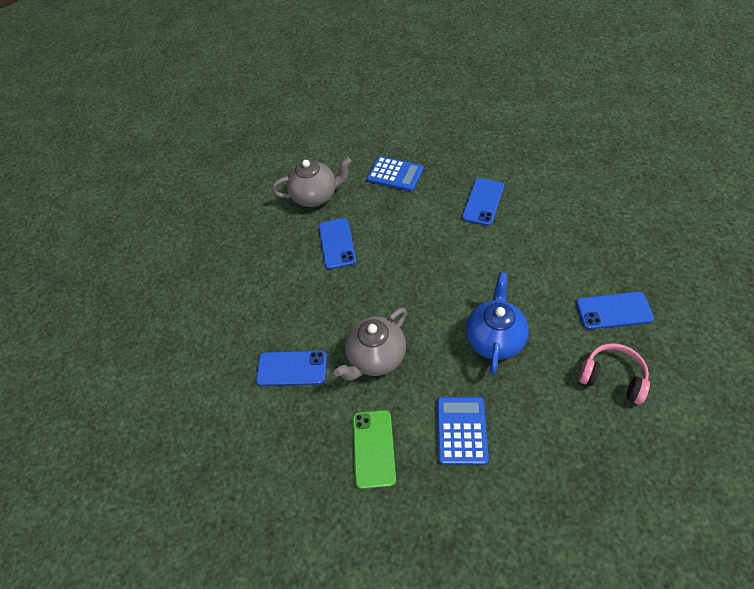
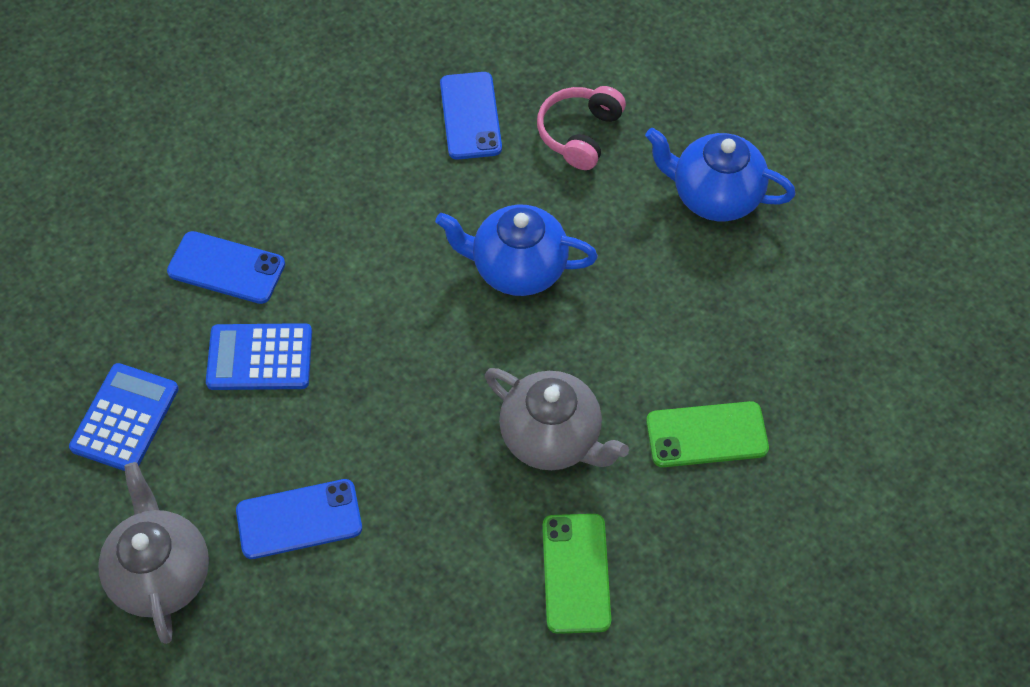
camera: 100 degrees left, 5 degrees up
(292, 368) = (576, 573): blue phone -> green phone
(461, 430) = (669, 318): blue calculator -> blue calculator (260, 357)
(571, 470) = (714, 196): none -> blue teapot

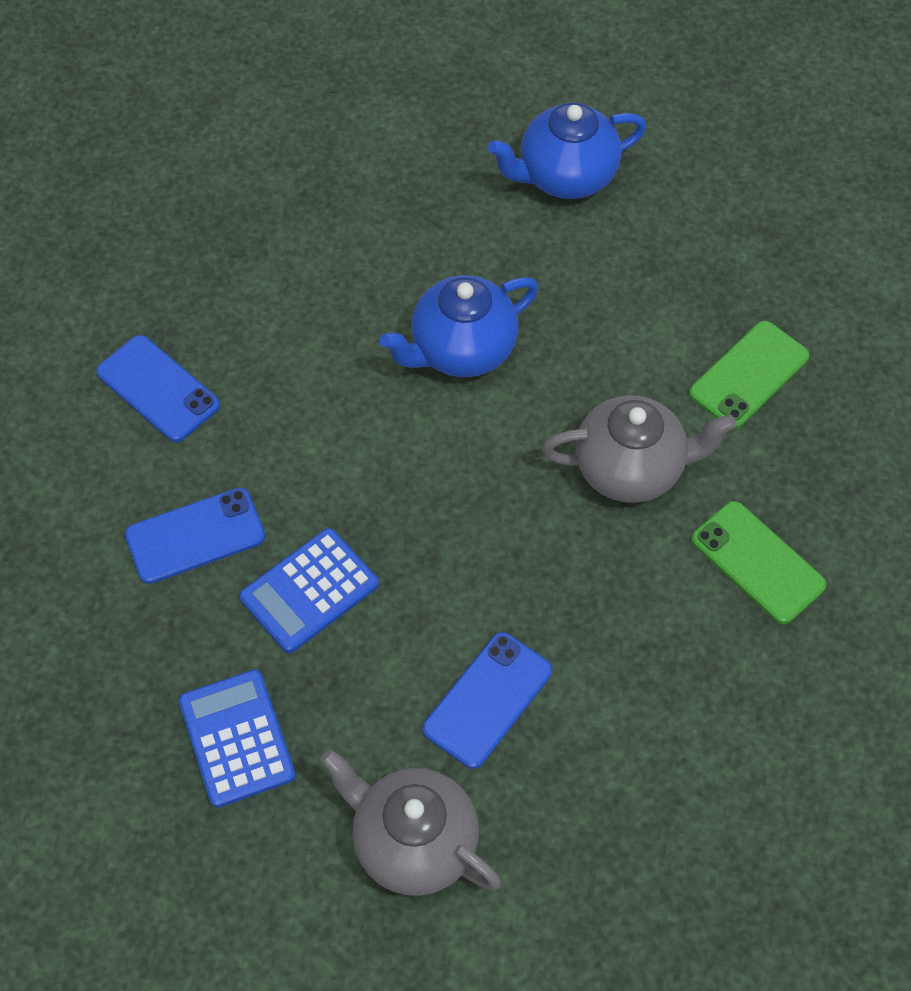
camera: 40 degrees left, 0 degrees up
(470, 116) = (287, 247): blue phone -> blue phone (158, 389)
(580, 134) = (401, 199): pink headphones -> none

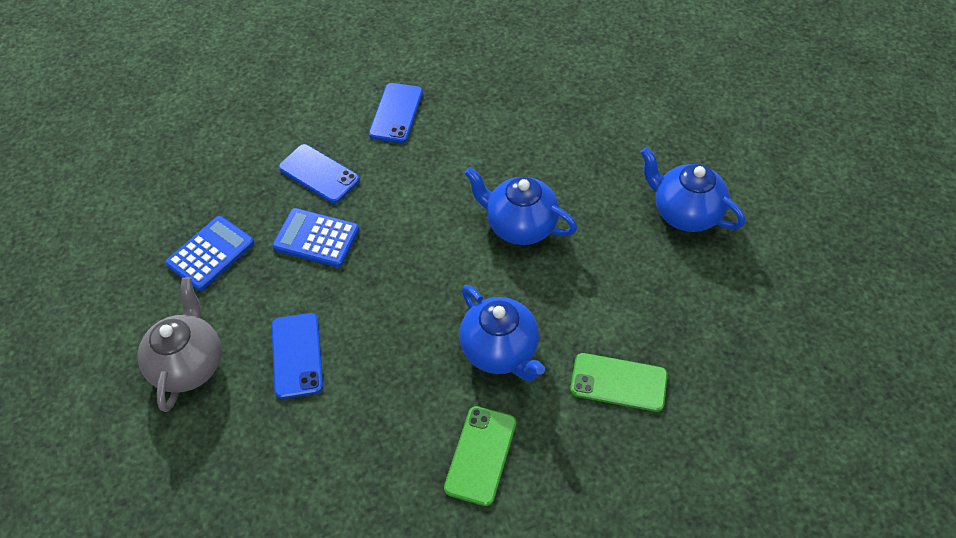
camera: 60 degrees right, 5 degrees down
(487, 700) = (297, 355): blue phone -> blue phone turned 75 degrees clockwise
(631, 469) = (500, 351): grey teapot -> blue teapot

